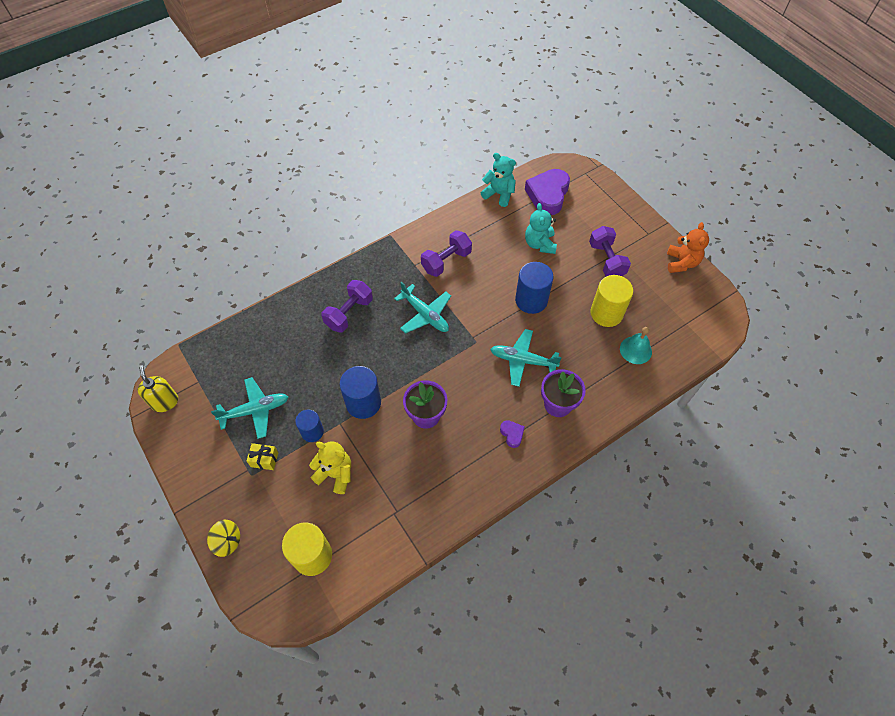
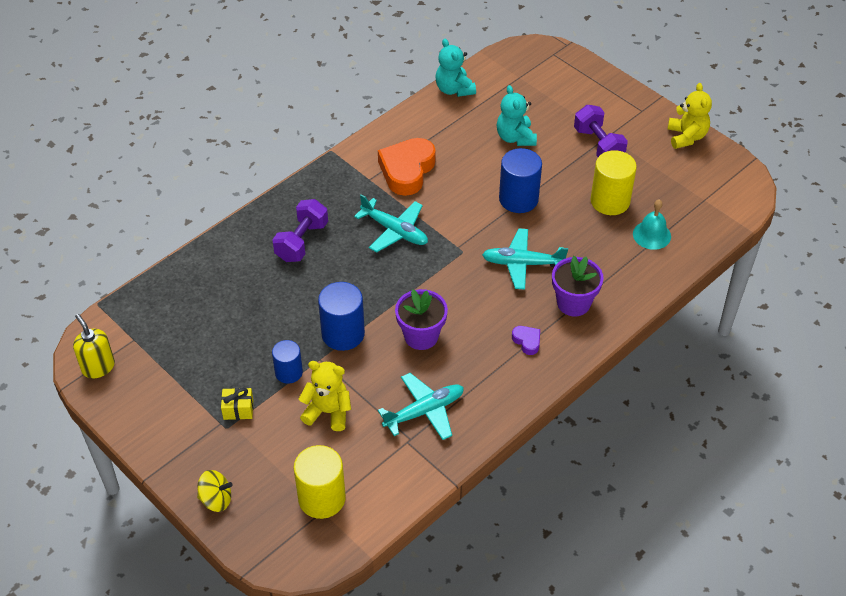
camera: 10 degrees left, 10 degrees down
(255, 410) = (213, 360): turquoise plane -> turquoise plane (424, 411)
(446, 261) = (407, 170): purple dumbbell -> orange heart
(499, 194) = (454, 89): turquoise teddy bear -> turquoise teddy bear turned 135 degrees counterclockwise
(548, 195) = (513, 83): purple heart -> none
(681, 263) = (686, 137): orange teddy bear -> yellow teddy bear

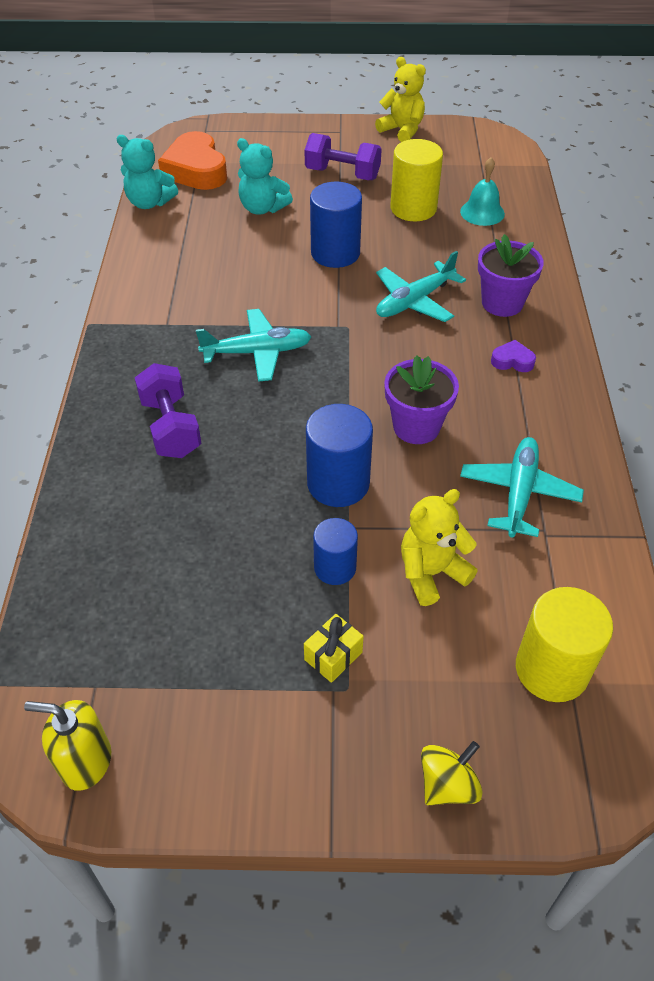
camera: 45 degrees left, 0 degrees up
(407, 170) = (196, 293): orange heart -> orange heart (196, 170)

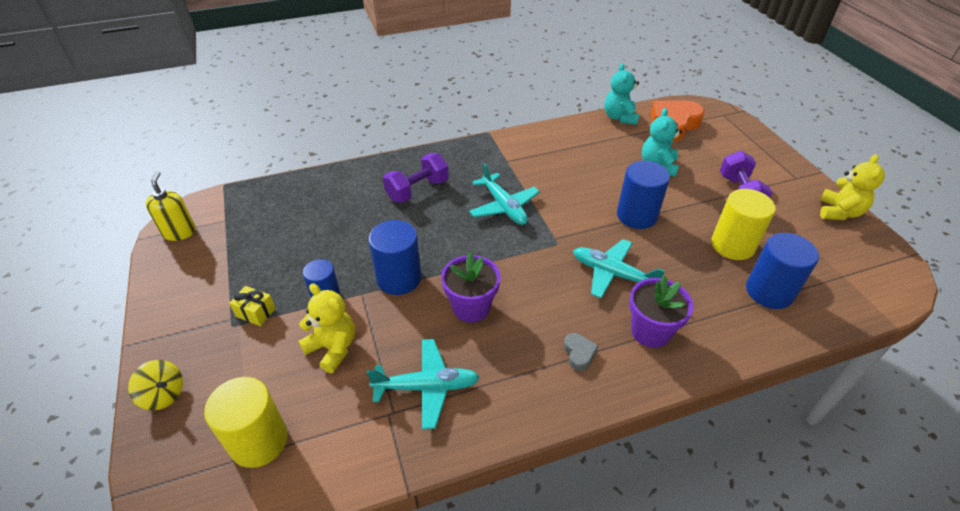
camera: 70 degrees right, 5 degrees down
(482, 212) = (769, 291): turquoise bell -> blue cylinder
(512, 361) = (579, 353): purple heart -> grey heart

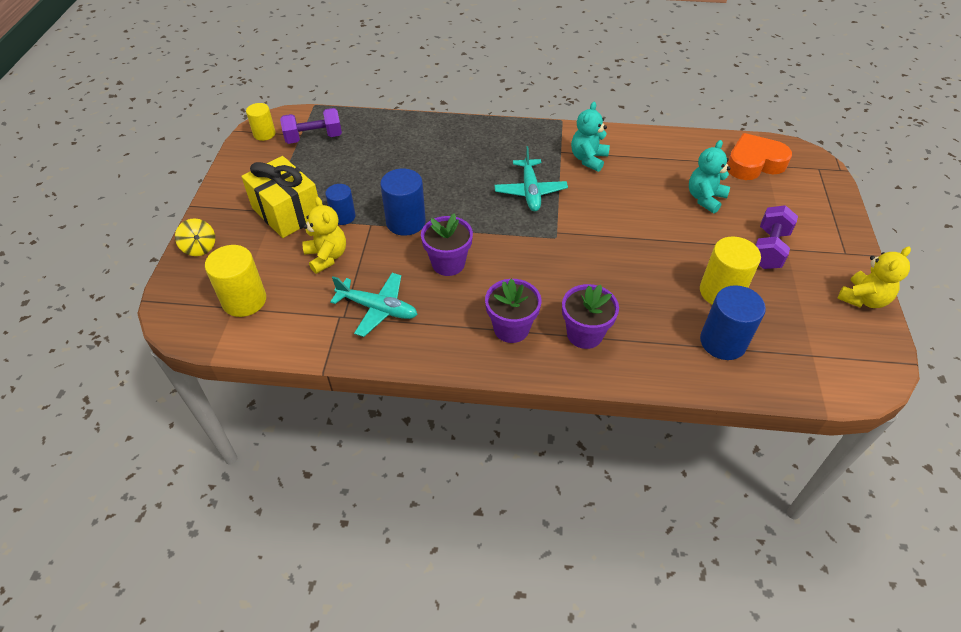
camera: 25 degrees right, 5 degrees up
(179, 232) = (264, 134): yellow soap dispenser -> yellow cylinder
(256, 312) = (287, 212): yellow gift -> yellow gift, size x2.32
(417, 190) = (465, 155): purple dumbbell -> purple dumbbell (314, 138)
(579, 353) = (511, 328): grey heart -> purple flower pot
(612, 274) = (586, 278): turquoise plane -> none
(619, 117) = (702, 141): turquoise teddy bear -> turquoise teddy bear (588, 159)
(636, 215) = (647, 236): blue cylinder -> none

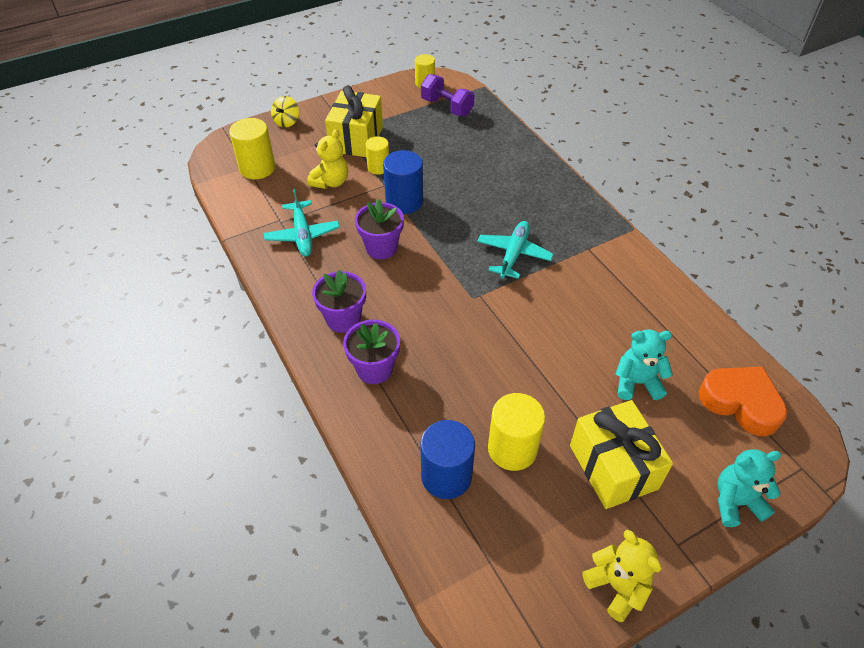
camera: 55 degrees right, 0 degrees up
(343, 216) = (378, 167): blue cylinder -> yellow cylinder
(530, 191) = (514, 254): turquoise plane -> turquoise plane turned 150 degrees clockwise
(588, 159) = (599, 271): turquoise teddy bear -> turquoise teddy bear (736, 502)
(768, 249) = (613, 467): purple dumbbell -> yellow gift
(863, 299) = (617, 586): yellow teddy bear -> yellow teddy bear turned 135 degrees counterclockwise

